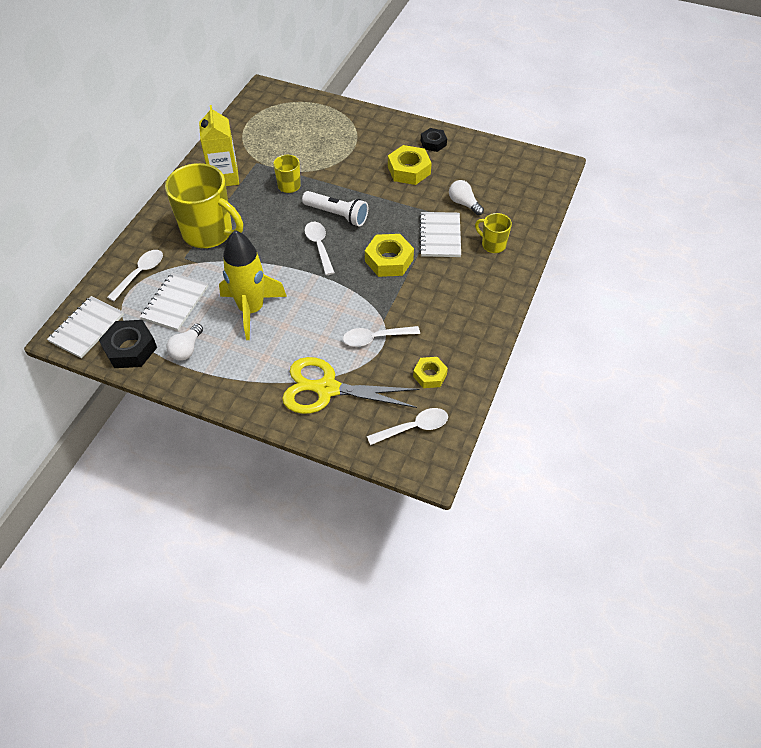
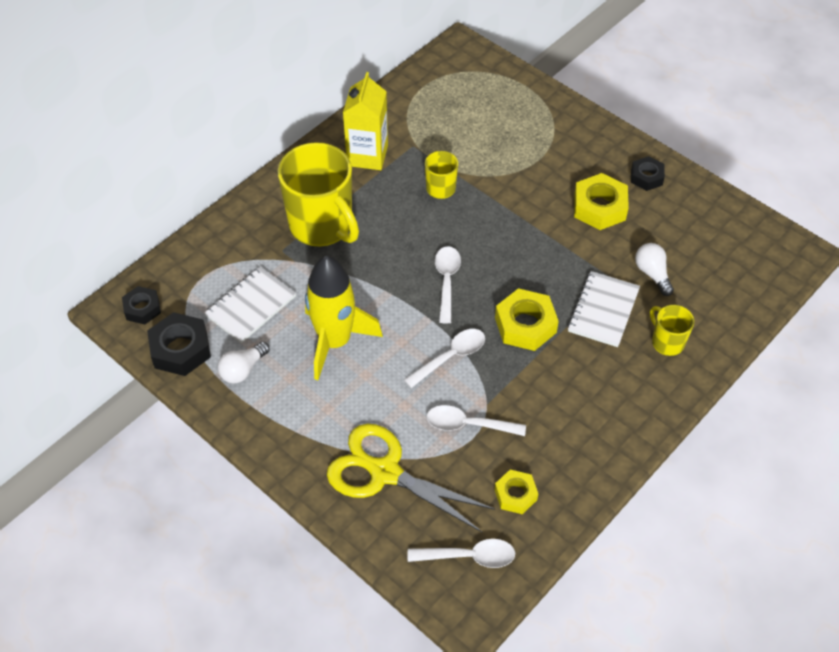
camera: 20 degrees right, 0 degrees up
(87, 328) = (142, 309): white notebook -> black nut
(140, 273) = (225, 256): white spoon -> white spoon (451, 357)
(337, 215) = (485, 245): white flashlight -> none

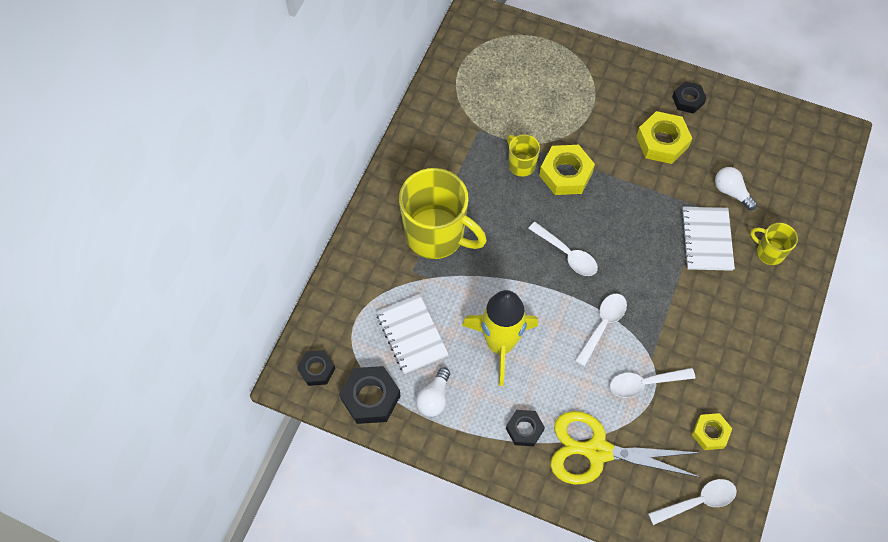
camera: 20 degrees left, 10 degrees up
(251, 306) = (411, 334): white notebook -> white notebook turned 45 degrees counterclockwise
(319, 427) = (524, 429): none -> black nut
(367, 155) = (443, 152): yellow carton -> none
(446, 281) = (567, 254): white spoon -> white spoon turned 150 degrees clockwise
(525, 325) = (650, 274): yellow nut -> yellow nut (565, 174)

